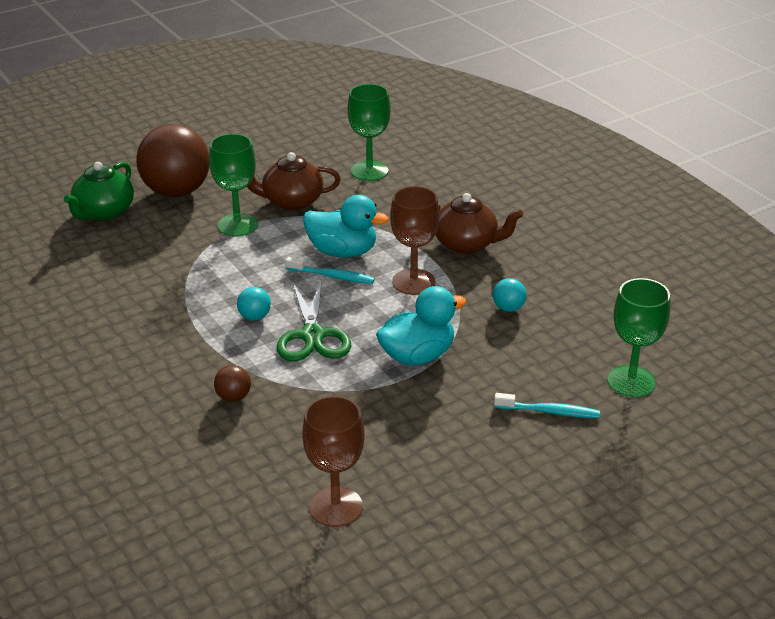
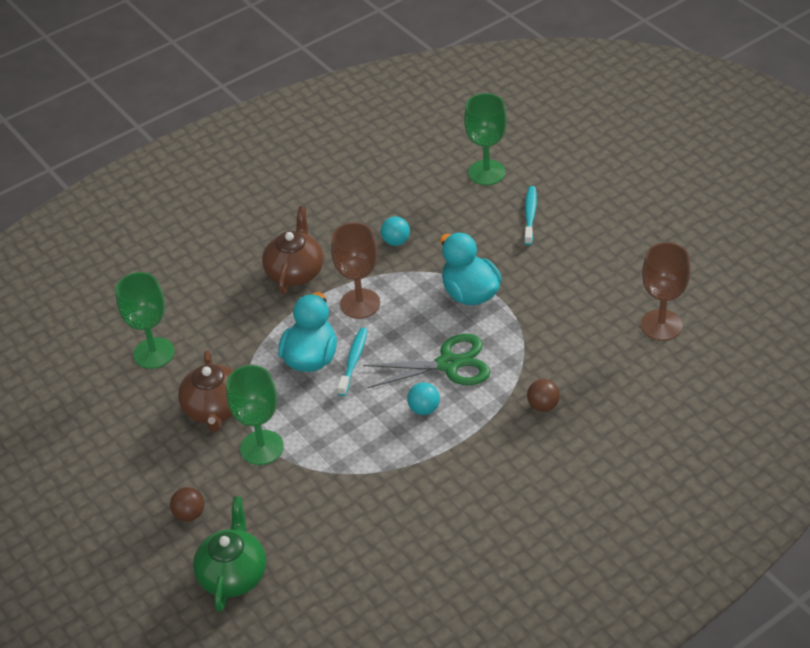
camera: 90 degrees left, 10 degrees up
(104, 212) = (233, 574): green teapot -> green teapot turned 105 degrees counterclockwise
(176, 191) = (189, 514): brown ball -> brown ball, size x0.41

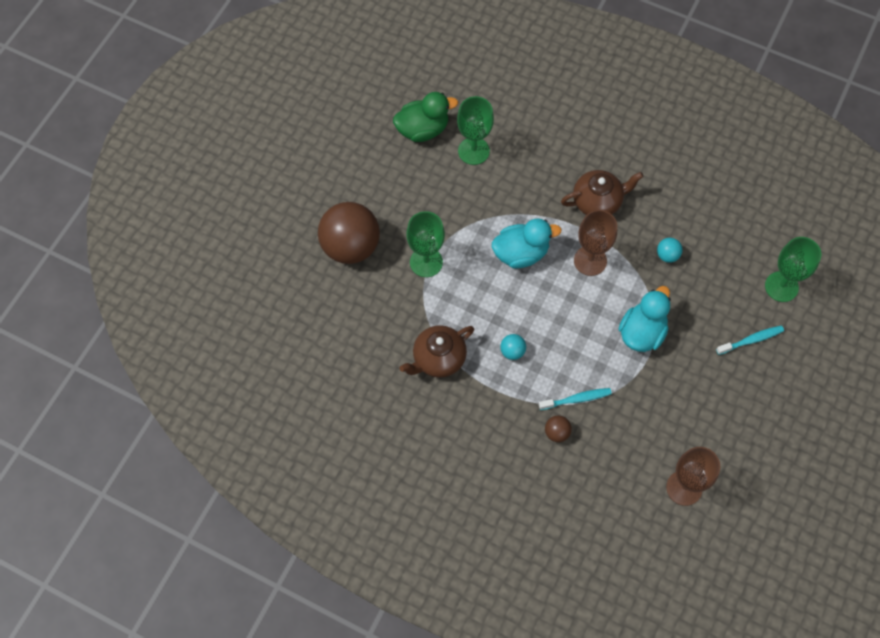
camera: 60 degrees right, 20 degrees up
(90, 389) = (423, 129): none -> green duck
(189, 514) = (351, 246): brown ball -> brown ball, size x2.45
(214, 409) = (444, 215): brown teapot -> brown teapot (438, 358)
(233, 574) = (316, 298): green teapot -> none
(353, 361) = (533, 283): turquoise toothbrush -> turquoise toothbrush (577, 399)
(448, 364) = (563, 349): green scissors -> none

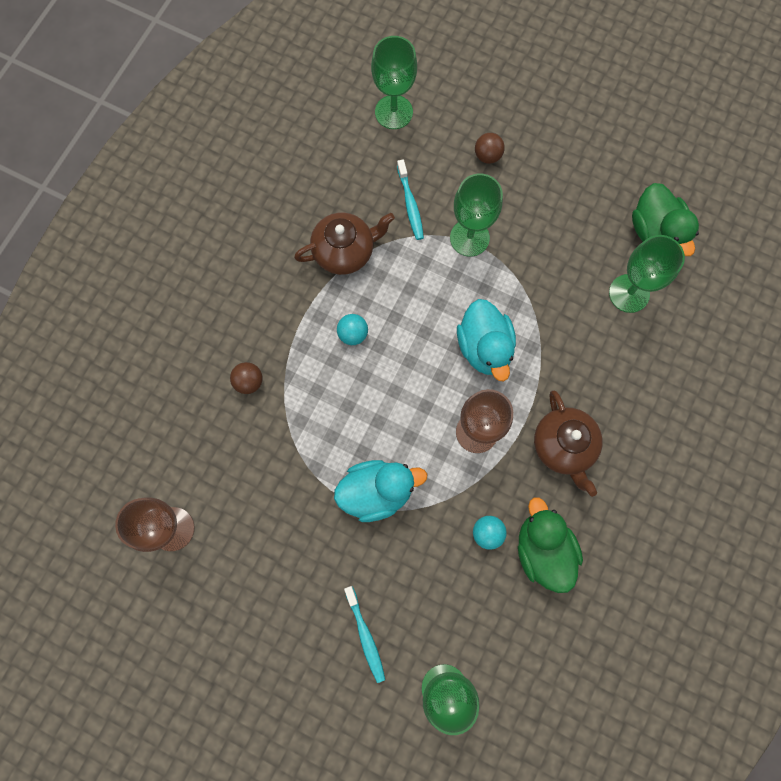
camera: 90 degrees right, 10 degrees up
(305, 320) = (393, 112): none -> green goblet
(351, 246) = (487, 156): brown ball -> brown ball, size x0.41
(438, 358) = (345, 251): brown teapot -> brown teapot turned 105 degrees clockwise
(577, 399) = (290, 407): turquoise toothbrush -> turquoise toothbrush (410, 204)
(642, 332) = (377, 491): turquoise duck -> turquoise duck turned 45 degrees counterclockwise
(676, 219) = (543, 550): none -> green duck

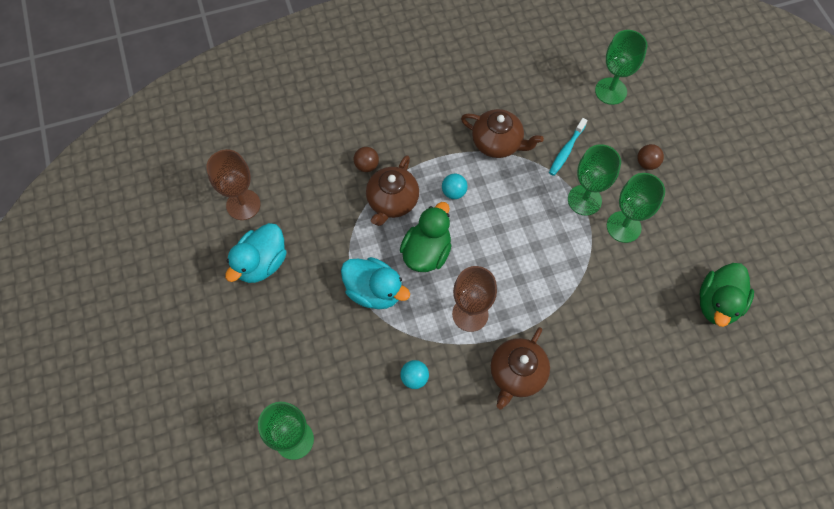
camera: 45 degrees right, 10 degrees down
(307, 394) = (392, 201): none -> brown teapot
(365, 636) = (282, 364): turquoise toothbrush -> none
(484, 347) = (527, 270): turquoise duck -> turquoise duck (261, 263)
(543, 550) = (438, 421): green duck -> green duck (427, 252)
(629, 293) = (659, 323): green goblet -> green goblet (623, 227)

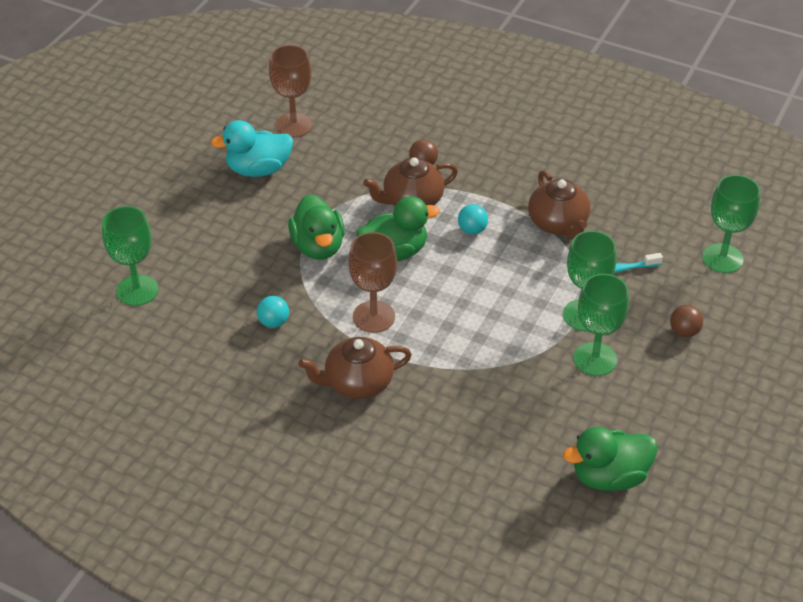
camera: 45 degrees right, 20 degrees down
(374, 291) = (318, 247): turquoise duck -> green duck

